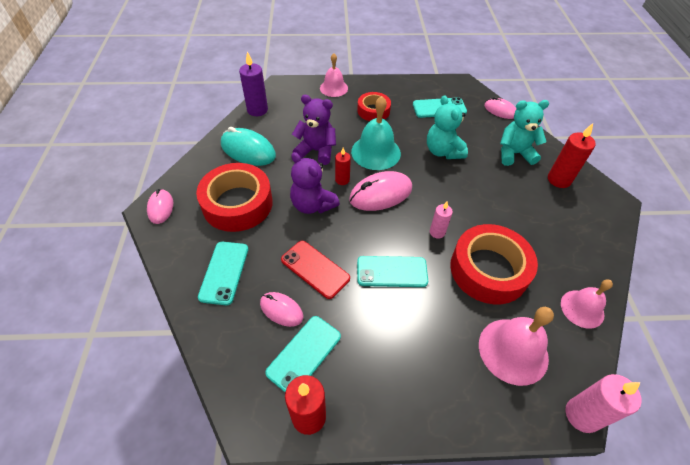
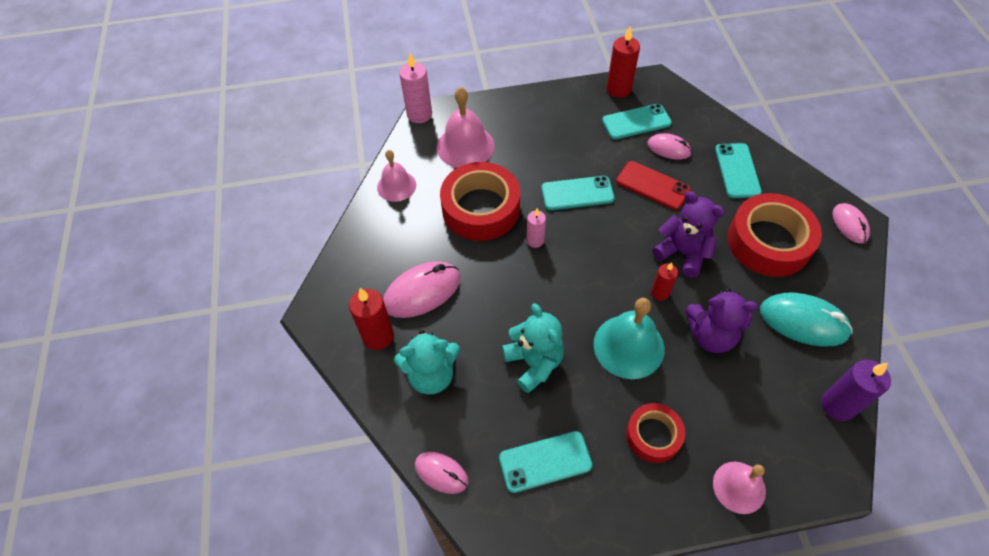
camera: 175 degrees right, 5 degrees up
(304, 354) = (636, 122): turquoise phone -> turquoise phone turned 45 degrees clockwise
(380, 194) = (607, 279): pink mouse -> pink mouse (422, 292)

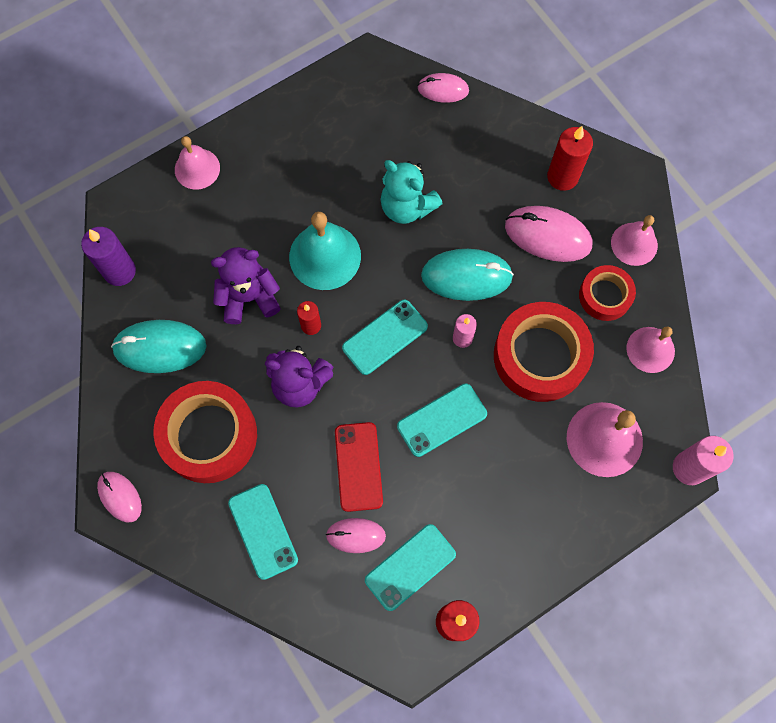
camera: 155 degrees right, 15 degrees up
(356, 260) = (634, 244): none -> pink bell
(422, 292) = (548, 235): pink mouse -> pink mouse turned 75 degrees clockwise
(431, 375) = (494, 161): turquoise teddy bear -> none
(509, 284) = (466, 276): none -> turquoise mouse
(545, 461) = (362, 129): turquoise phone -> turquoise phone (385, 337)
(652, 185) = (358, 466): red phone -> red phone turned 75 degrees clockwise
(653, 435) = (279, 183): red tape -> red tape (605, 296)

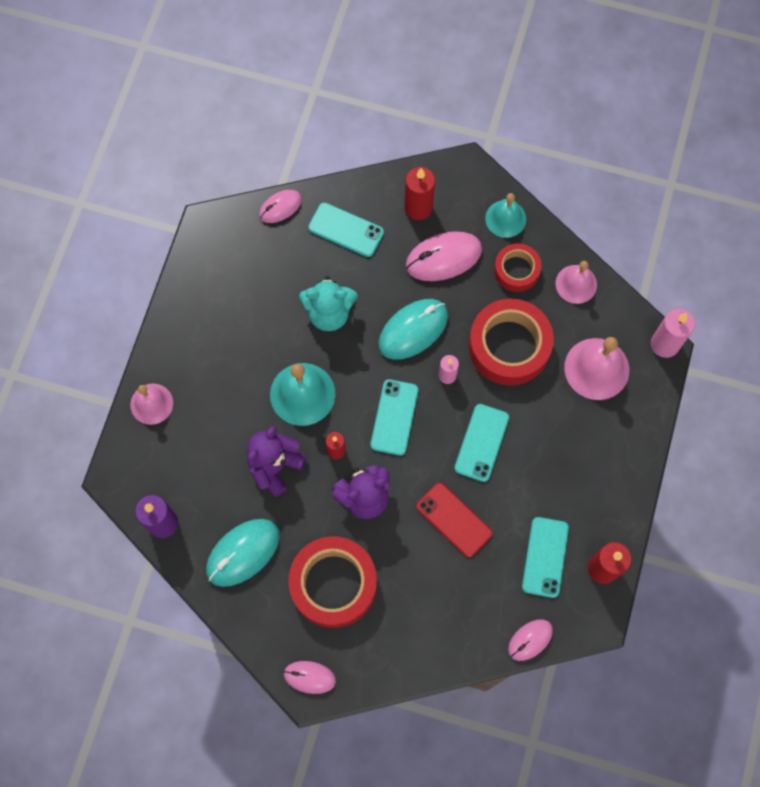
camera: 40 degrees left, 0 degrees up
(263, 531) = (428, 616): turquoise phone -> turquoise phone (346, 230)
(355, 535) = (492, 567): pink mouse -> pink mouse (530, 640)
(634, 244) = (505, 218): pink bell -> turquoise bell

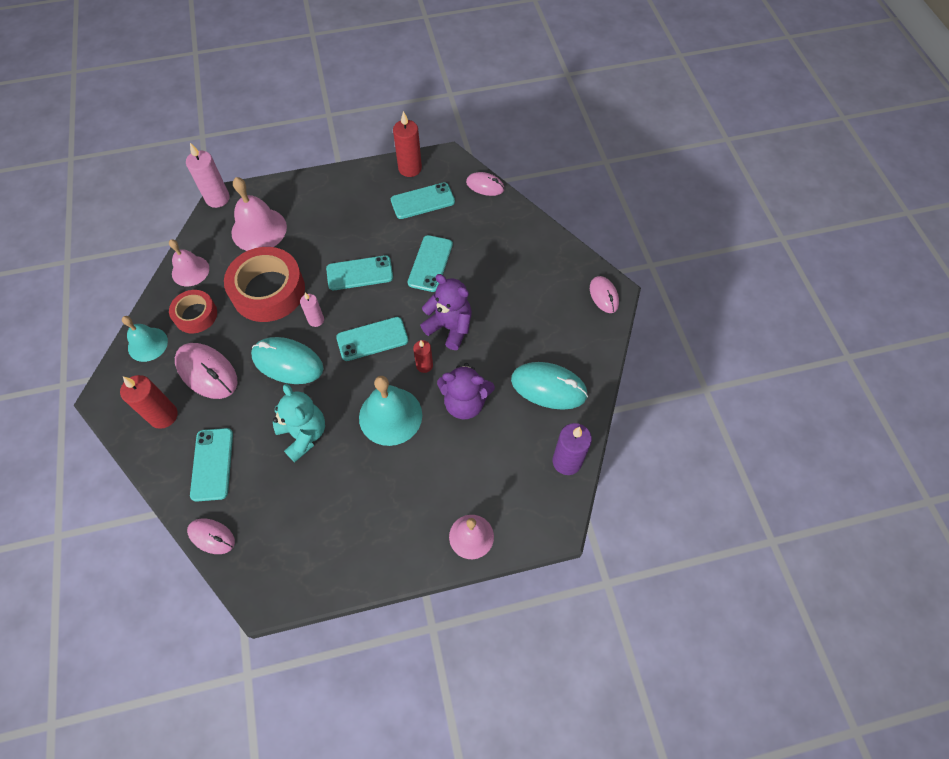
camera: 120 degrees left, 10 degrees down
(333, 584) = (528, 314): red tape -> none
(454, 519) = (430, 263): red phone -> turquoise phone

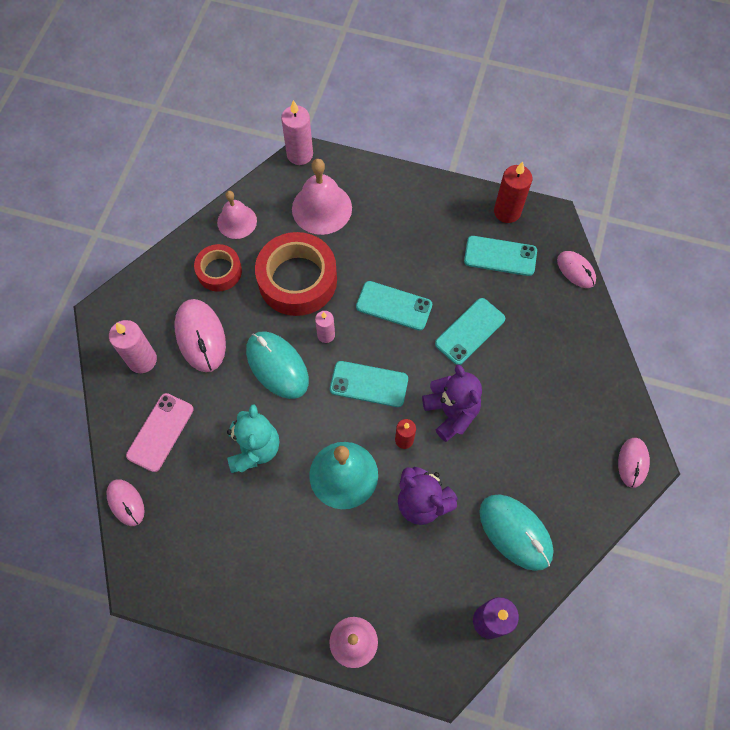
camera: 30 degrees right, 5 degrees up
(147, 344) = (163, 279): turquoise bell -> none
(163, 416) = (142, 360): red candle -> pink candle
(212, 464) = (160, 432): turquoise phone -> pink phone

